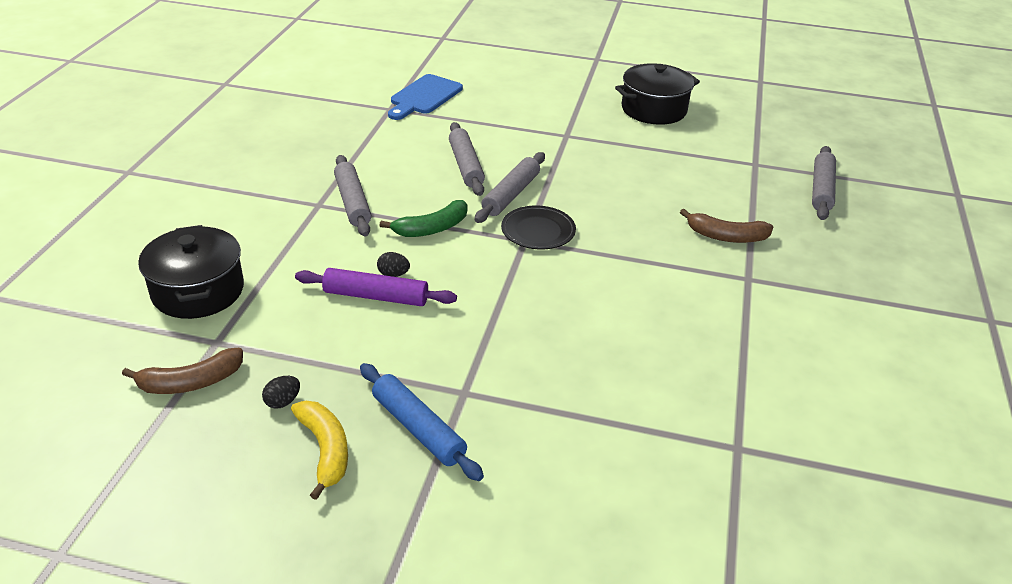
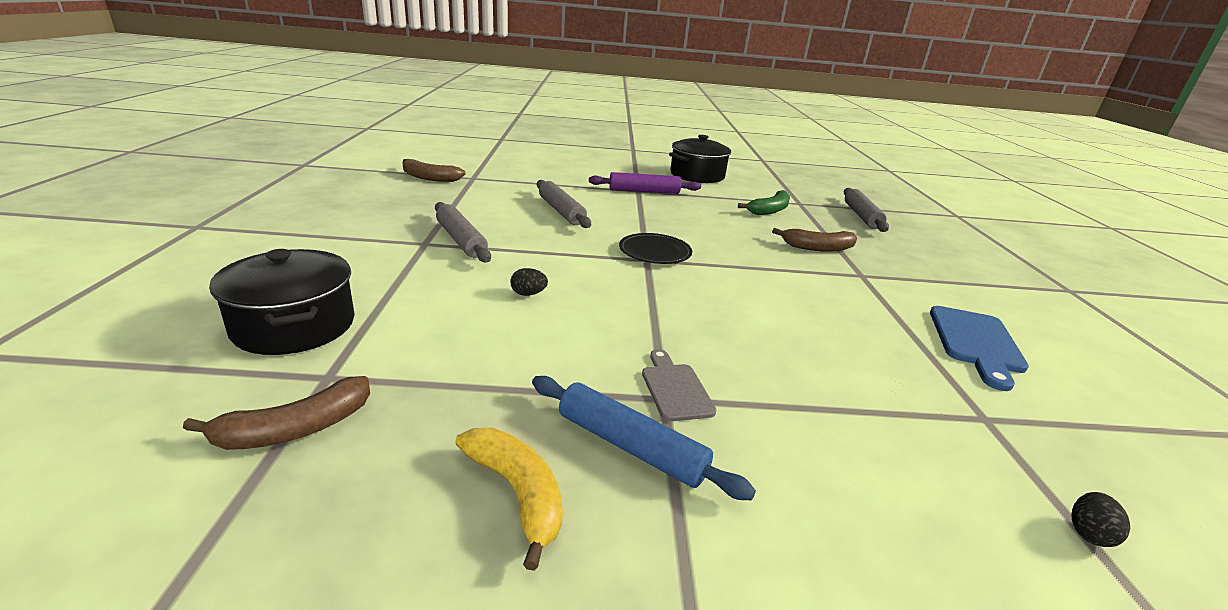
camera: 15 degrees left, 10 degrees down
(283, 402) = (437, 437): black egg -> black egg (1088, 533)
(345, 107) = (429, 178): none -> brown banana
(376, 296) = (517, 314): purple rolling pin -> purple rolling pin (644, 191)
(424, 97) = (501, 170): blue cutting board -> blue cutting board (976, 343)
(432, 228) = (551, 255): green banana -> green banana (769, 210)
(478, 385) = (675, 388): none -> grey cutting board
(511, 194) = (614, 228): grey rolling pin -> none

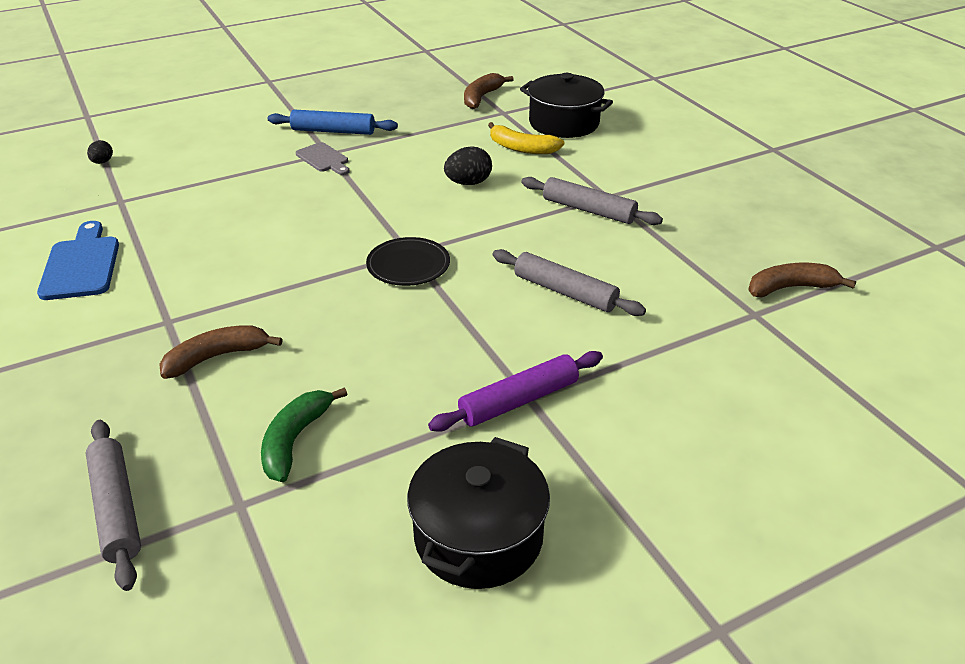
camera: 155 degrees right, 10 degrees up
(517, 493) = (369, 107): yellow banana -> yellow banana (522, 148)
(528, 294) = (468, 183): black egg -> black egg, size x1.65

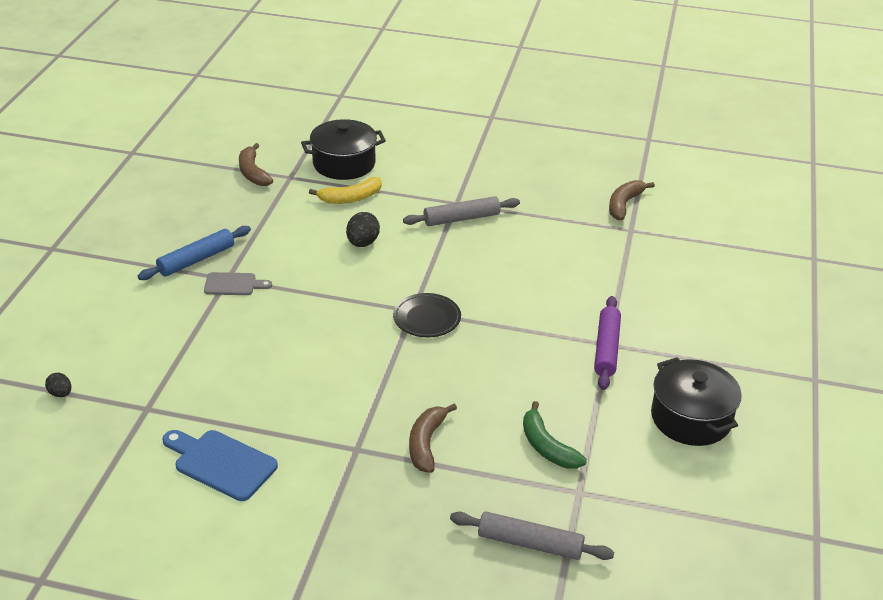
camera: 50 degrees left, 0 degrees up
(565, 292) = (532, 277): grey rolling pin -> none

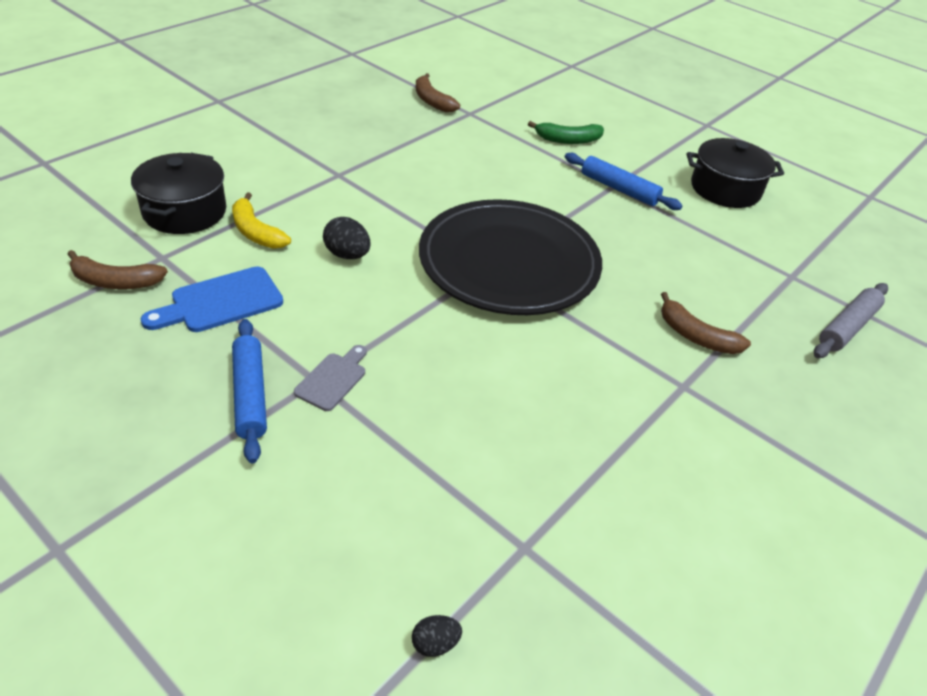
camera: 65 degrees left, 5 degrees up
(221, 463) = (662, 506): blue cutting board -> blue cutting board (221, 302)
(350, 198) = (256, 232): yellow banana -> yellow banana turned 135 degrees clockwise
(427, 318) = (509, 263): black plate -> black plate, size x2.38
(461, 219) = (368, 182): grey rolling pin -> none
(547, 446) = (729, 269): green banana -> green banana (568, 140)
(606, 348) = (619, 189): purple rolling pin -> blue rolling pin

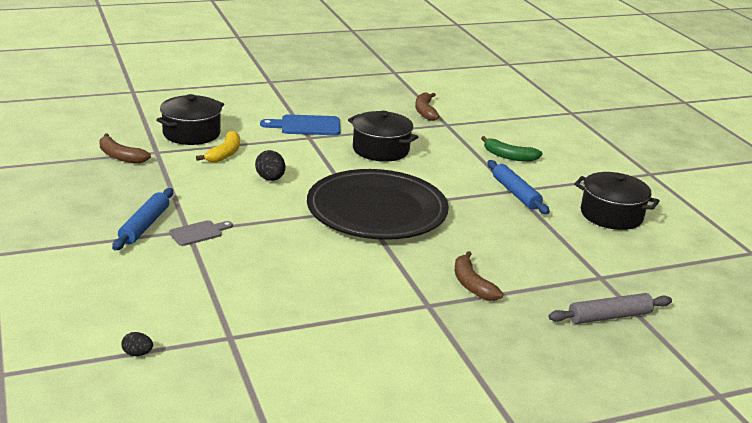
camera: 30 degrees right, 15 degrees down
(221, 302) = (170, 181): blue cutting board -> blue cutting board (306, 126)
(256, 232) = (224, 153): yellow banana -> yellow banana turned 150 degrees counterclockwise
(433, 169) = (381, 150): none -> black pot

